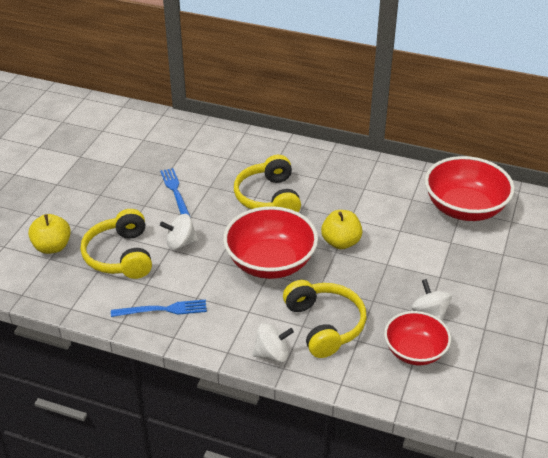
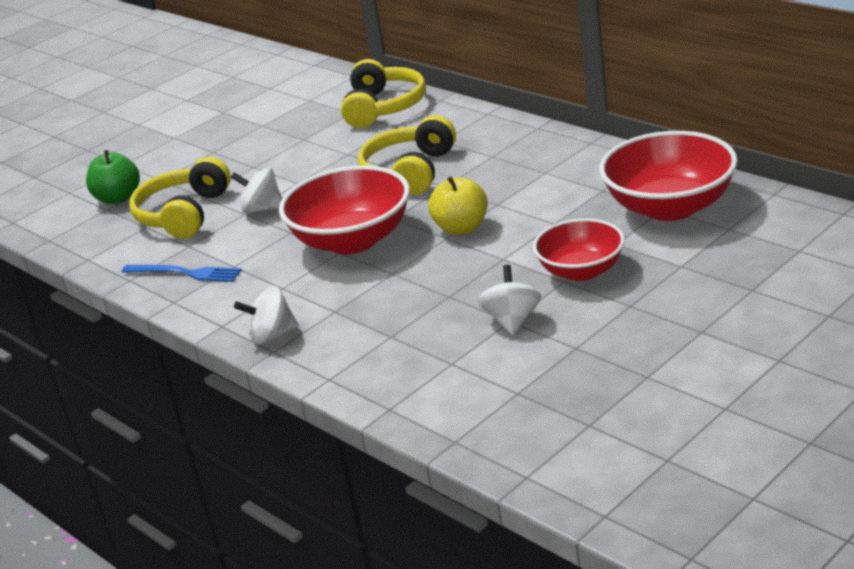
camera: 30 degrees right, 10 degrees down
(52, 247) = (118, 198): yellow apple -> green apple
(175, 192) = (301, 156): blue fork -> none
(272, 354) = (272, 335): white spinning top -> white spinning top turned 150 degrees clockwise
(324, 325) = (362, 314): yellow headphones -> yellow headphones (383, 107)
(415, 351) = (455, 359): red bowl -> red bowl (581, 271)

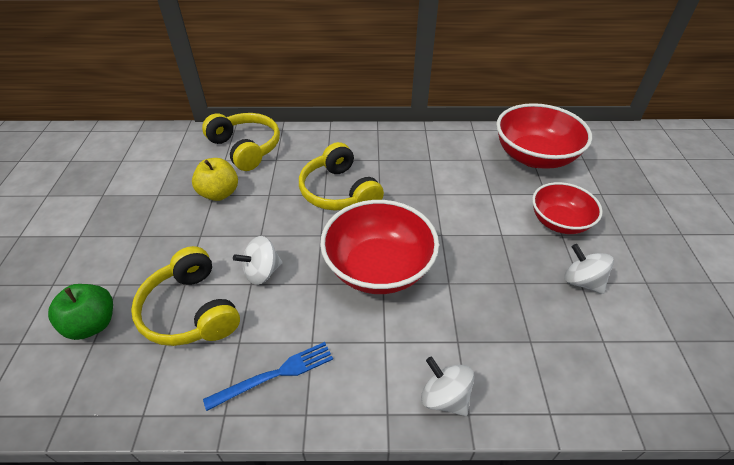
camera: 50 degrees left, 15 degrees up
(272, 335) = (444, 397): white spinning top -> white spinning top turned 105 degrees clockwise
(461, 228) = (441, 222): yellow apple -> yellow apple (219, 193)

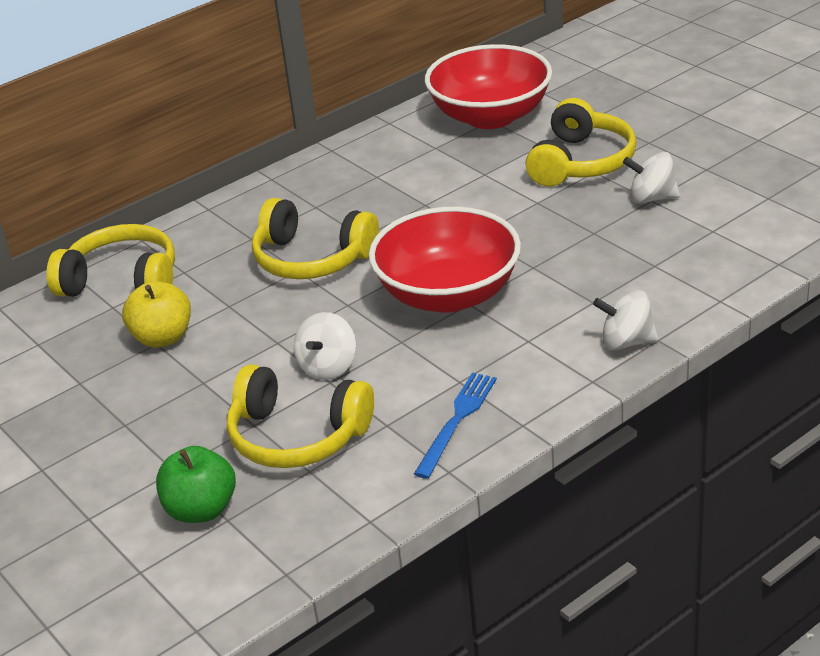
camera: 35 degrees left, 10 degrees down
(559, 222) = (581, 162): red bowl -> yellow headphones

